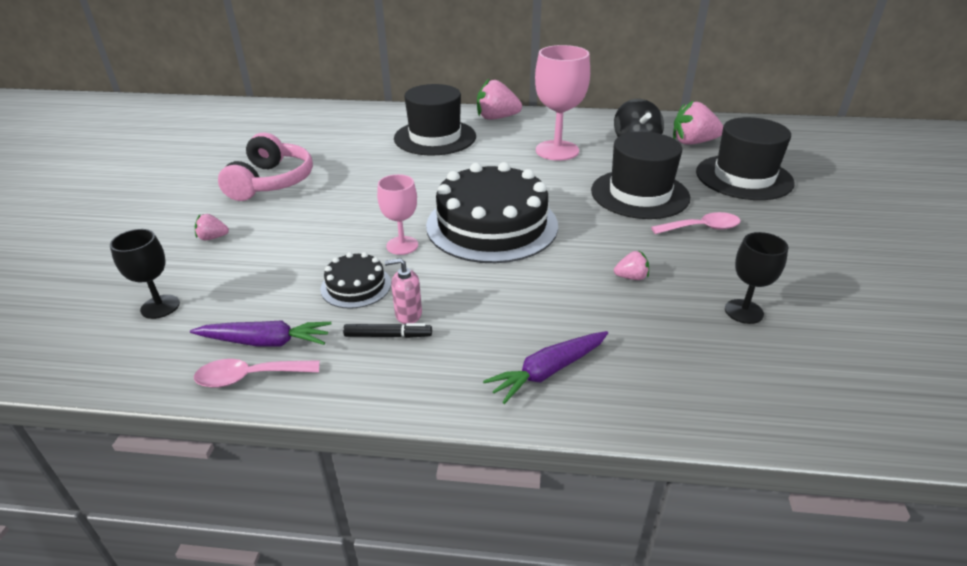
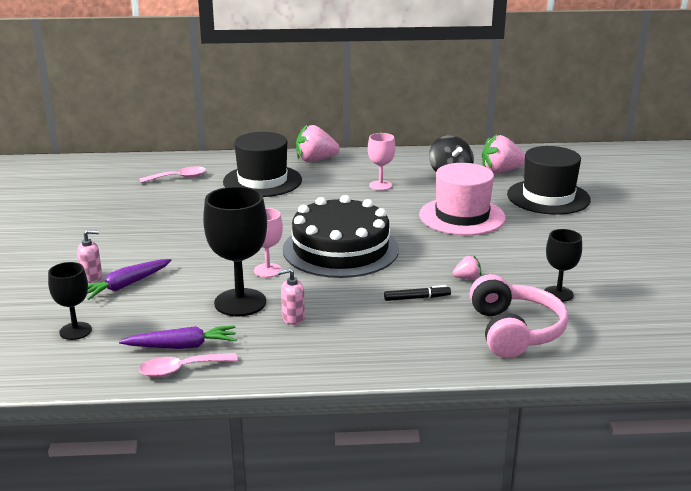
camera: 10 degrees left, 10 degrees down
(213, 238) = (92, 277): pink strawberry -> pink soap dispenser
(271, 182) = (122, 229): pink headphones -> pink headphones (514, 331)
(356, 286) = (240, 302): black cake -> black goblet
(388, 335) = (282, 333): black marker -> black marker (417, 298)
(548, 371) = (417, 344): purple carrot -> purple carrot (125, 285)
(557, 150) = (380, 185): pink goblet -> pink goblet, size x0.58
(639, 194) = (462, 216): black hat -> pink hat
(702, 228) = (518, 238): pink spoon -> pink spoon (178, 178)

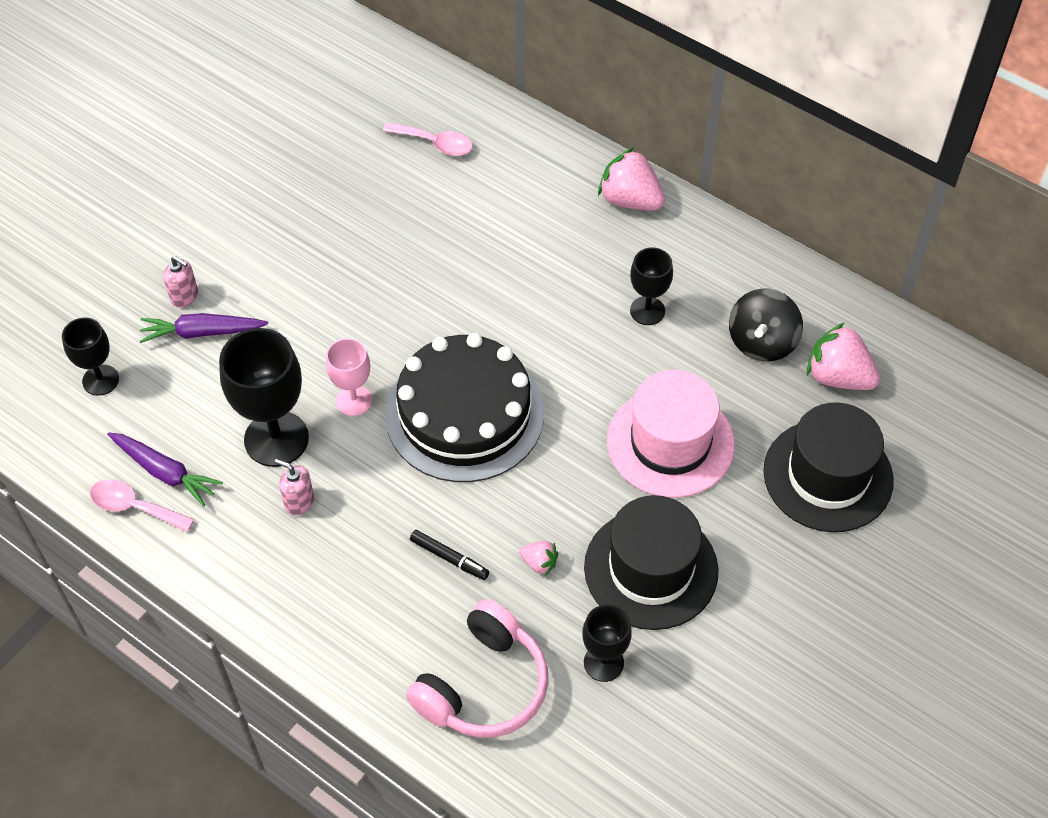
camera: 40 degrees right, 30 degrees up
(262, 181) = (520, 211): black hat -> black hat (651, 569)
(380, 185) = (647, 311): pink goblet -> black goblet

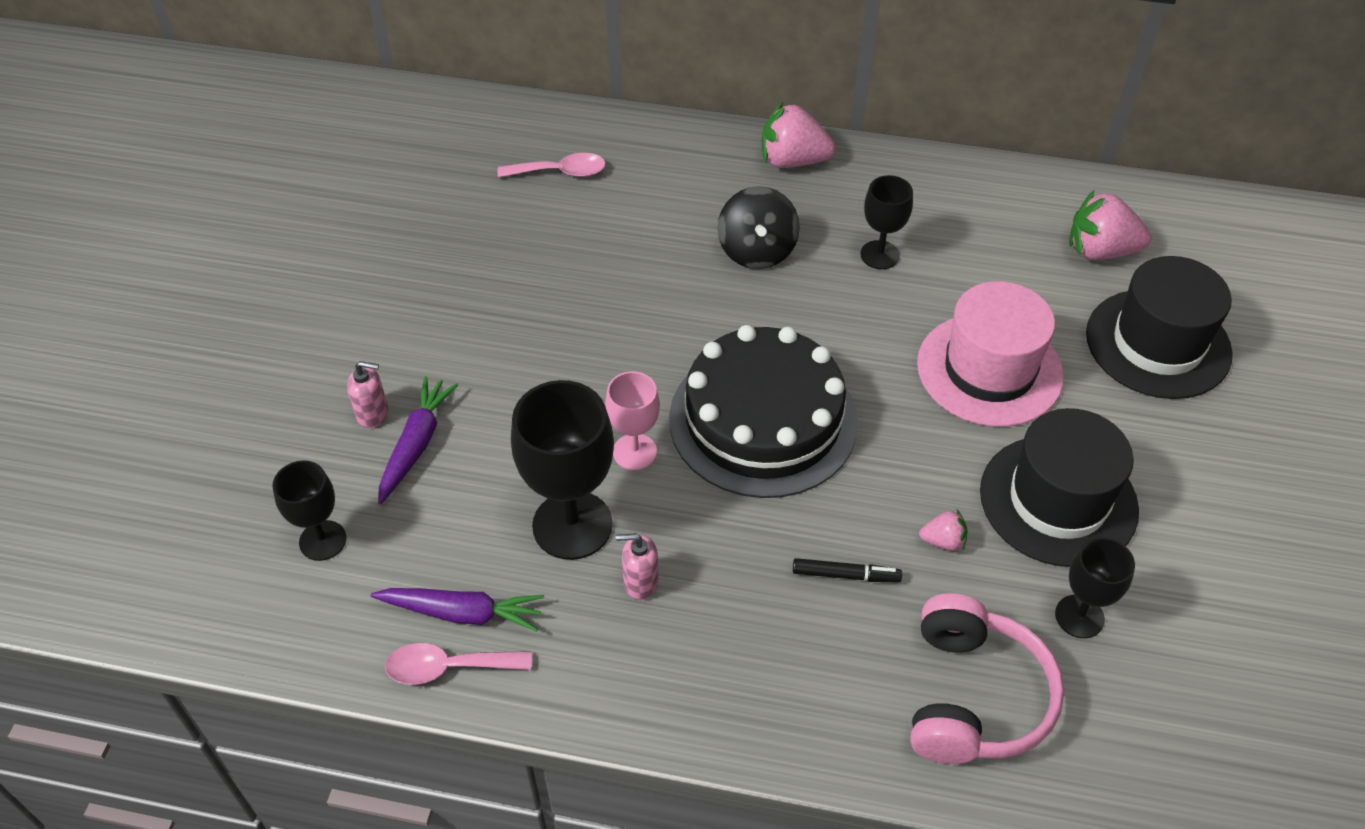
camera: 25 degrees left, 5 degrees down
(202, 332) = (416, 444): purple carrot -> purple carrot turned 135 degrees clockwise
(762, 342) = (1008, 245): black spinning top -> black spinning top (757, 251)

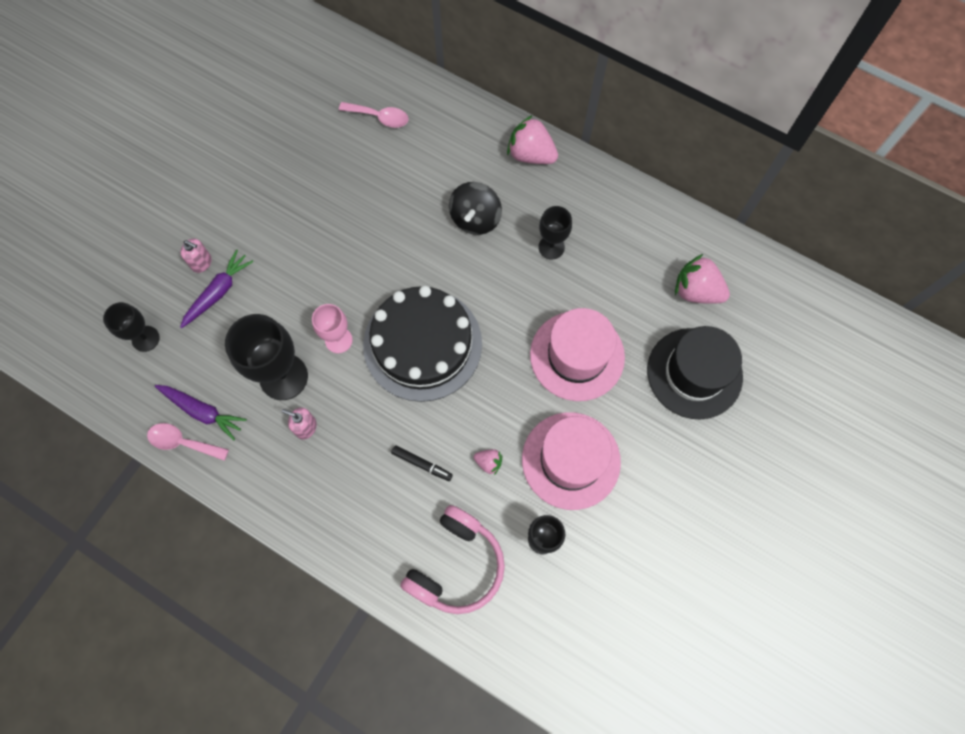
camera: 20 degrees right, 20 degrees up
(1058, 500) = (571, 460): black hat -> pink hat

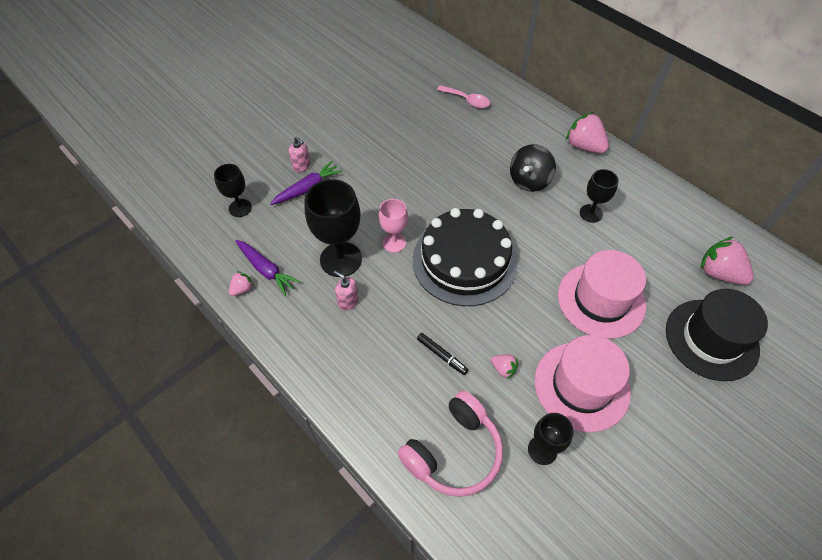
camera: 15 degrees right, 15 degrees down
(183, 442) = (242, 289): pink spoon -> pink strawberry

